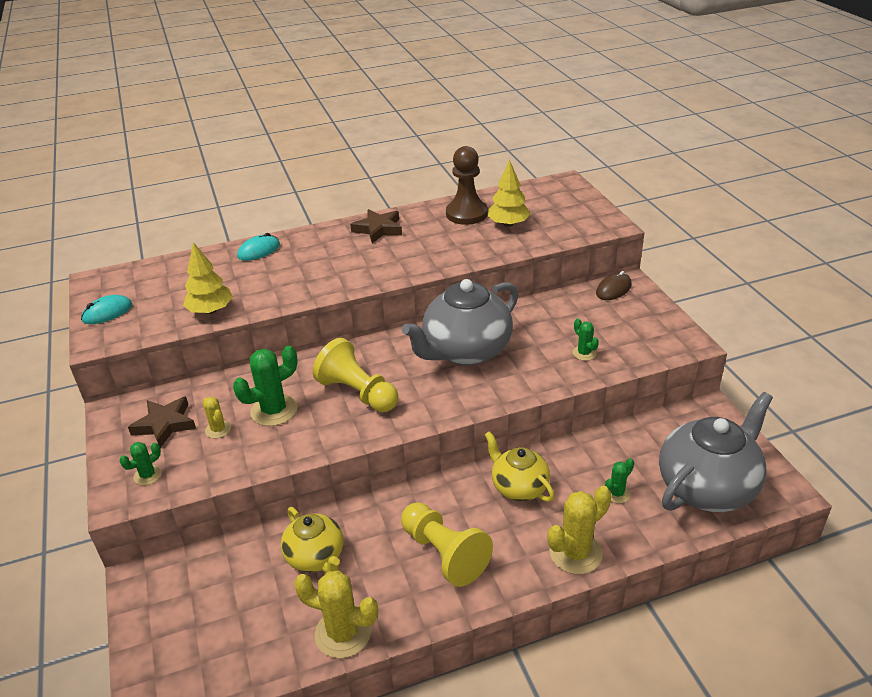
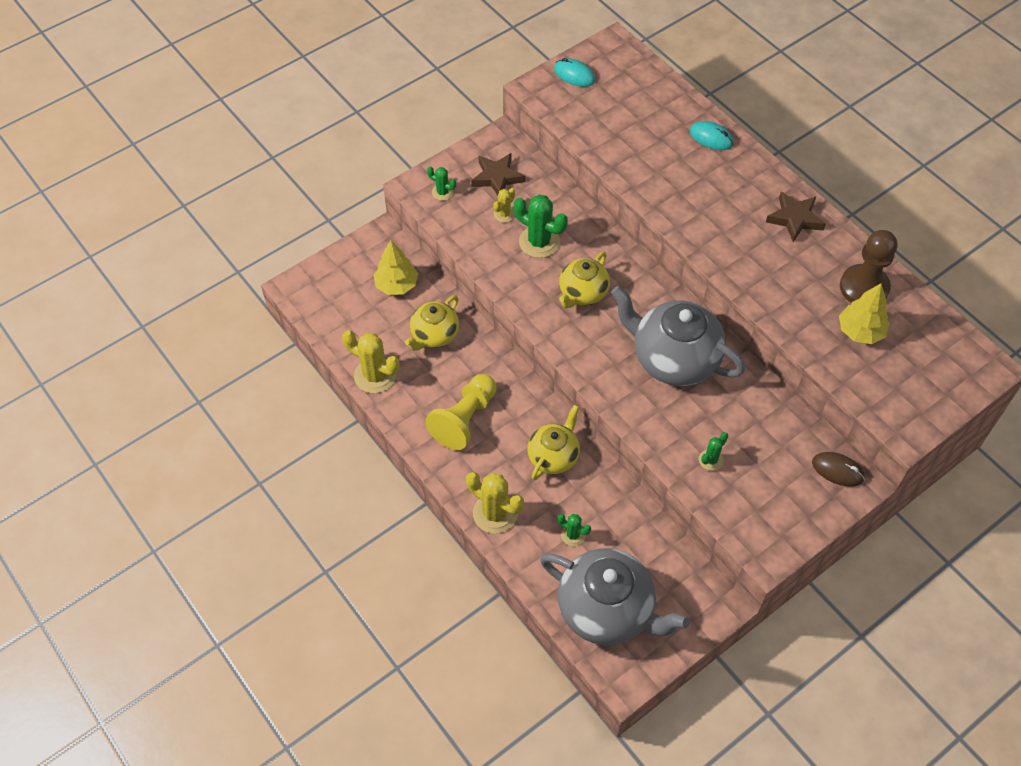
camera: 70 degrees right, 20 degrees up
(211, 310) = (605, 142): yellow tree -> yellow tree (396, 285)
(343, 633) = (375, 376): yellow cactus -> yellow cactus turned 60 degrees counterclockwise
(358, 393) = (582, 293): yellow pawn -> yellow teapot

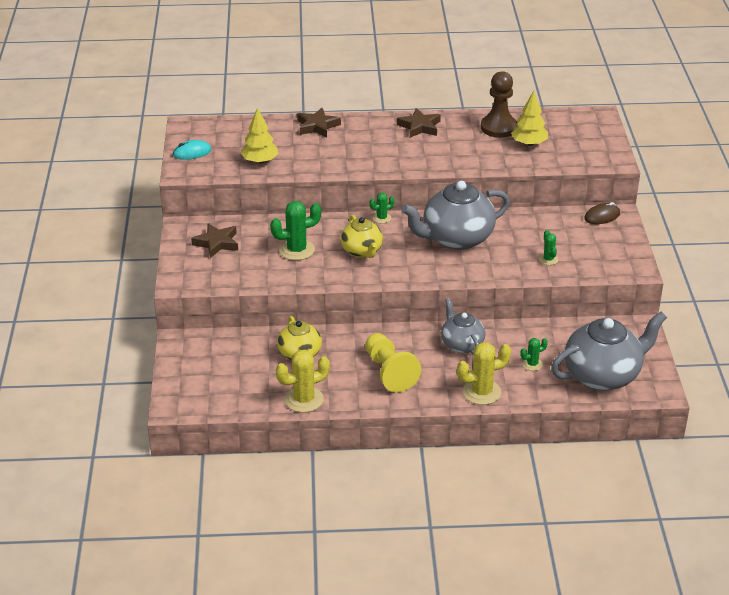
camera: 55 degrees left, 20 degrees down
(396, 285) = (233, 353): yellow tree -> yellow tree (260, 161)
(442, 192) = (198, 273): green cactus -> green cactus (381, 218)
(504, 214) = (253, 254): yellow cactus -> none
(553, 456) = (461, 344): yellow teapot -> grey teapot
(711, 138) = (317, 126): turquoise mouse -> brown star

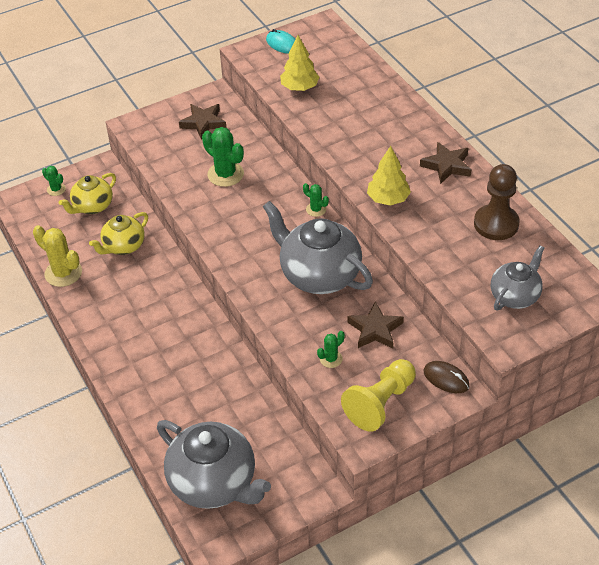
camera: 65 degrees right, 10 degrees up
(317, 126) = (388, 99): brown star -> brown star (375, 330)
(362, 251) = (252, 216): yellow teapot -> yellow teapot (92, 206)
(389, 372) = (130, 314): yellow pawn -> yellow pawn (380, 403)
(461, 344) = (200, 351): grey teapot -> grey teapot (515, 296)
(481, 392) = (136, 392): yellow cactus -> none
(529, 144) = (483, 258): yellow tree -> yellow tree (388, 199)
(532, 364) = (200, 417): green cactus -> green cactus (56, 189)

